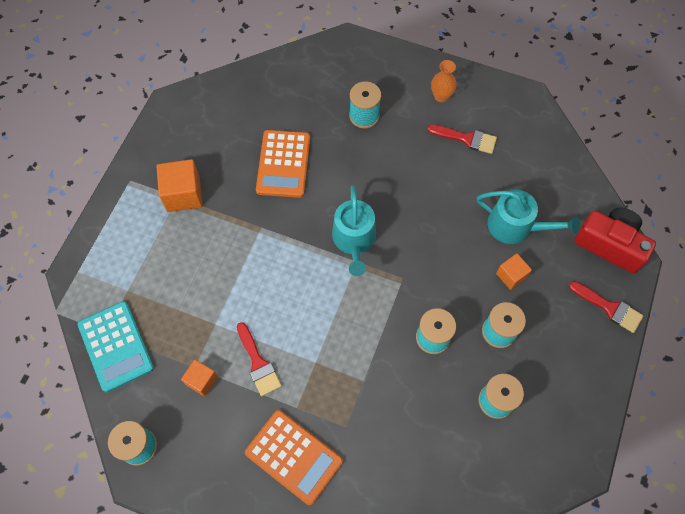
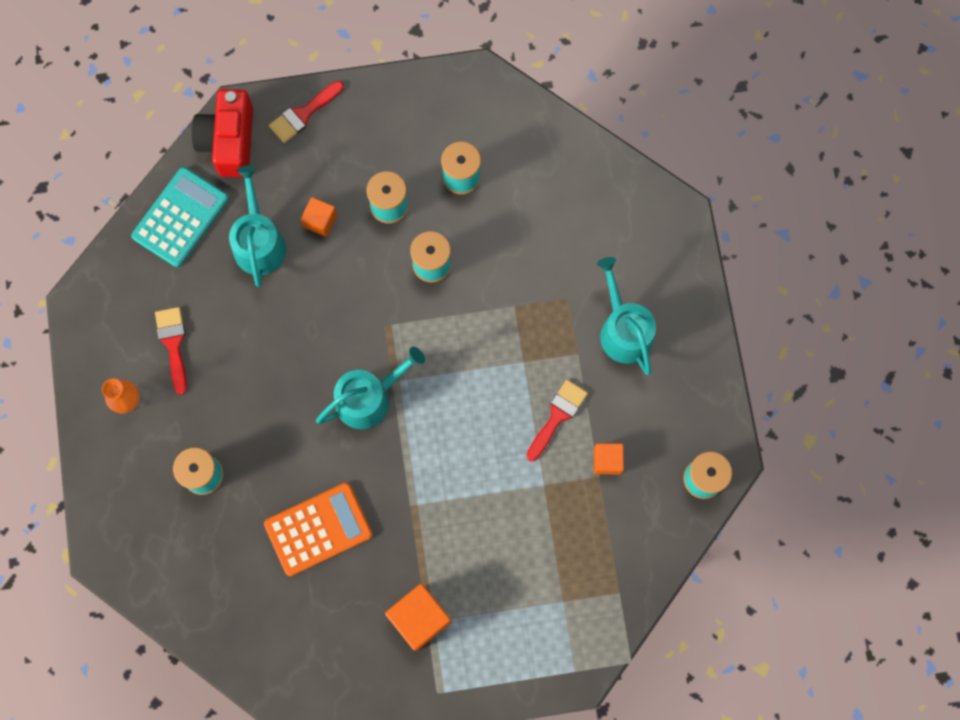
camera: 120 degrees left, 10 degrees up
(116, 346) = (626, 570): turquoise calculator -> turquoise calculator (180, 217)
(294, 456) = (623, 329): orange calculator -> turquoise watering can
(609, 308) = (303, 114): red brush -> red brush turned 135 degrees counterclockwise

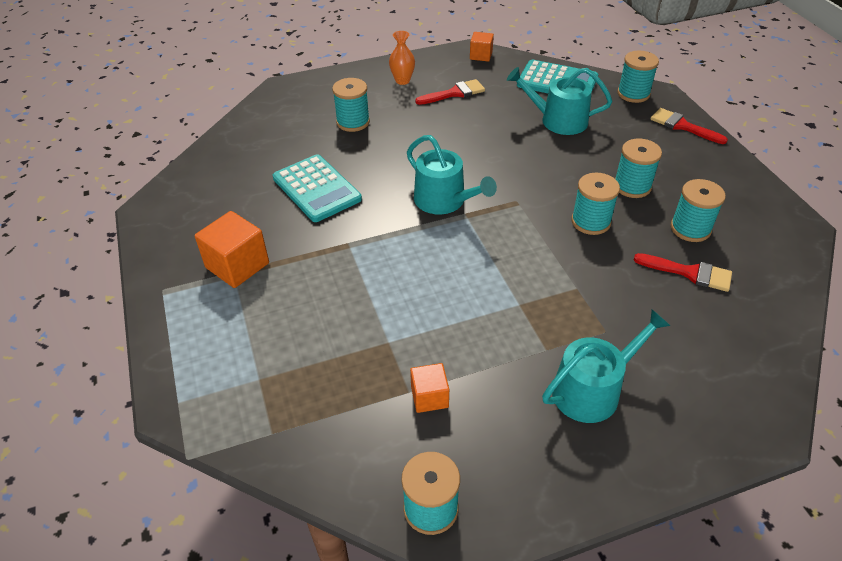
camera: 80 degrees right, 30 degrees down
(229, 141) = (633, 94): red camera -> turquoise spool
(259, 242) = (558, 120): turquoise watering can -> turquoise watering can turned 150 degrees counterclockwise
(318, 529) = (317, 189): orange calculator -> turquoise calculator
(320, 221) = (594, 149): orange cube -> orange cube (481, 55)
(557, 416) = (469, 342): red brush -> red brush (689, 273)

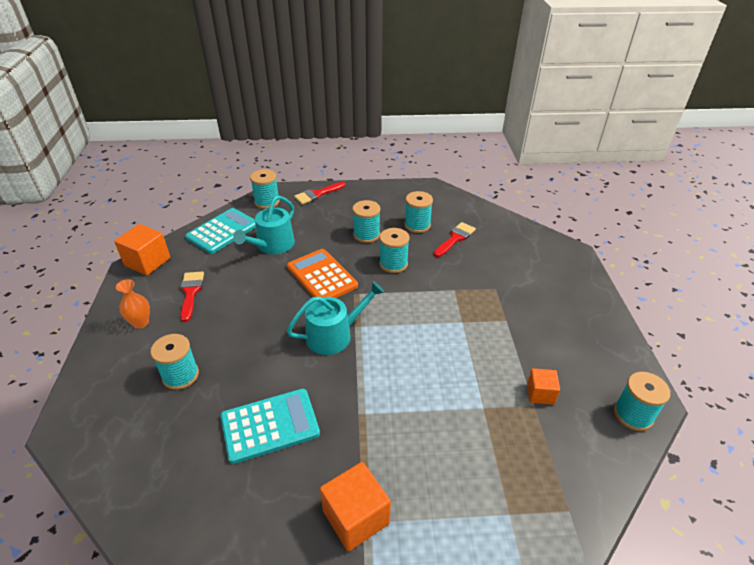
camera: 75 degrees left, 5 degrees down
(481, 55) = (147, 262): orange cube -> orange cube, size x1.67
(530, 169) = (322, 276): none -> orange calculator
(593, 389) = (541, 308): turquoise watering can -> none

